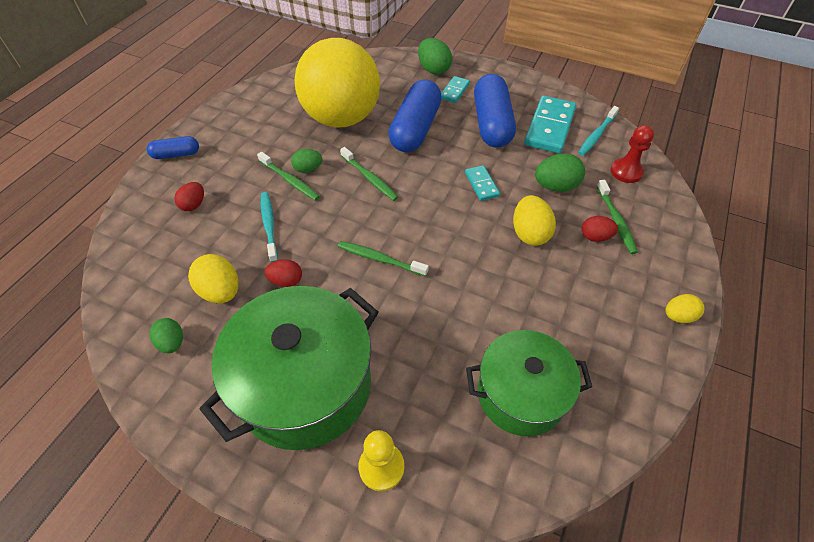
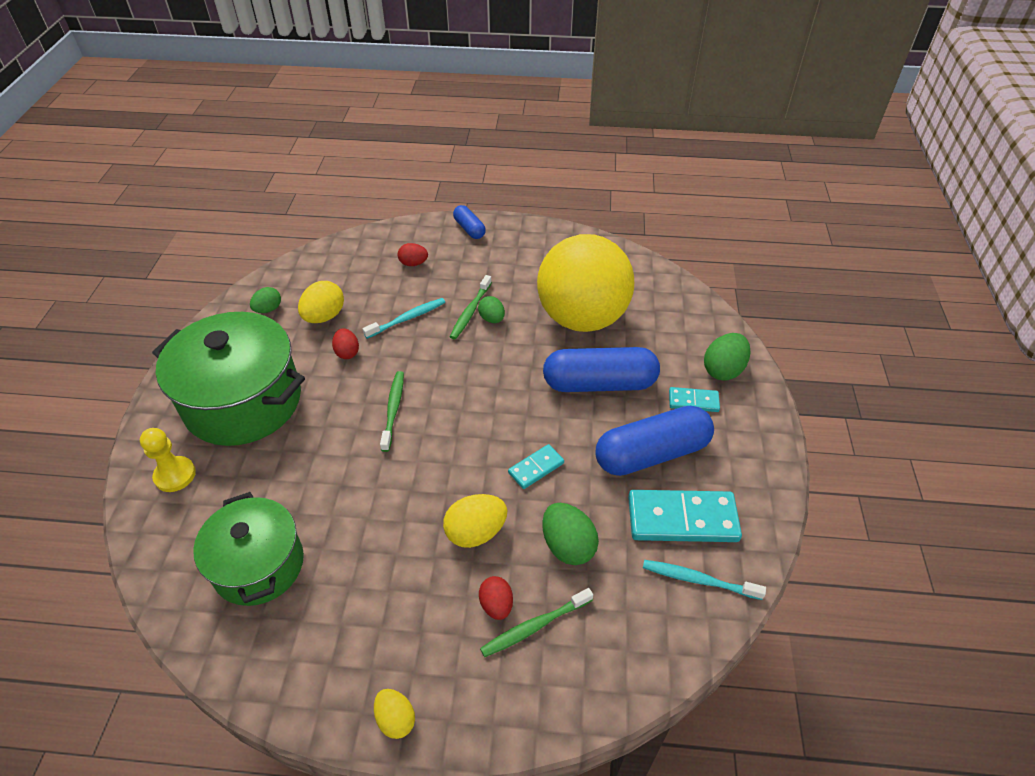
camera: 70 degrees right, 5 degrees down
(370, 178) = (500, 368): green toothbrush -> none
(626, 172) = (638, 629): red pawn -> none

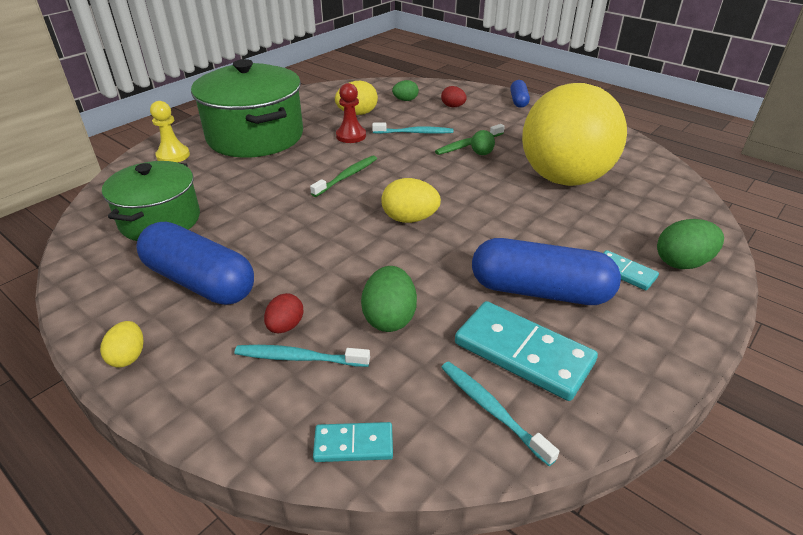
camera: 35 degrees right, 10 degrees down
(268, 309) = (325, 99): green egg -> green egg (405, 100)
(347, 352) = (351, 136): red egg -> red pawn
(476, 532) = (323, 272): yellow egg -> yellow egg (410, 219)
(534, 626) = (299, 358): green toothbrush -> turquoise toothbrush
(536, 468) = (419, 254): turquoise domino -> turquoise domino (353, 444)
(599, 383) = (536, 224): blue capsule -> blue capsule (200, 282)

